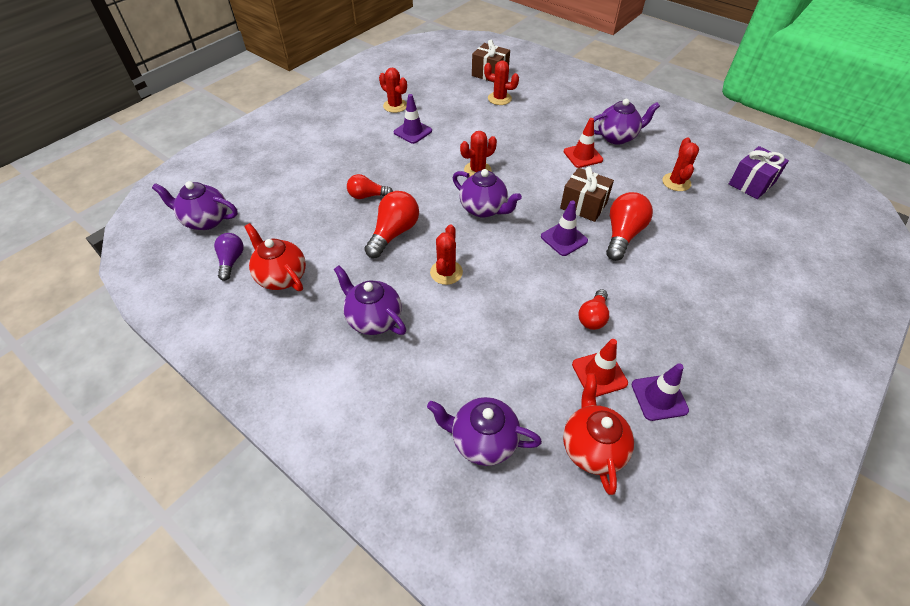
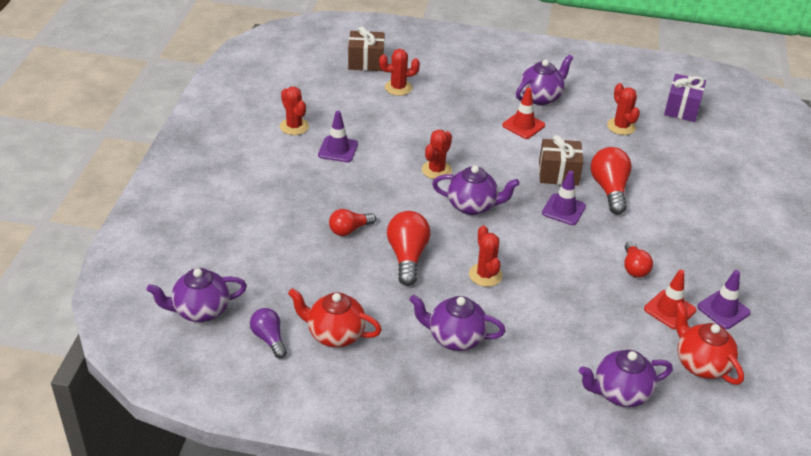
camera: 30 degrees left, 10 degrees down
(395, 106) = (294, 126): red cactus -> red cactus turned 45 degrees clockwise

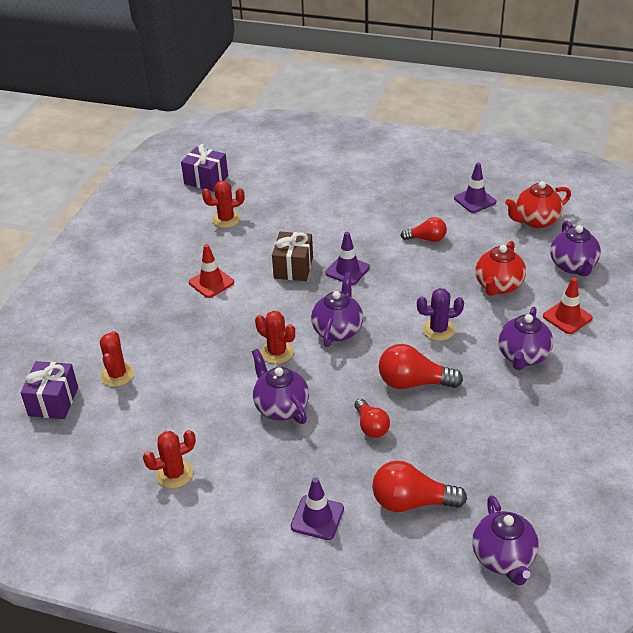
camera: 80 degrees left, 0 degrees up
(269, 338) = (539, 495): purple light bulb -> none
(335, 334) = (527, 442): red teapot -> red teapot (498, 286)
(338, 149) = (228, 433): purple traffic cone -> purple traffic cone (317, 518)
(366, 62) = (53, 401): brown gift -> purple gift
(485, 275) = (438, 330): red cactus -> purple cactus
(541, 97) = (165, 265): purple teapot -> purple teapot (281, 407)
(609, 189) = (320, 239): red light bulb -> red light bulb (411, 502)
(669, 310) = (477, 227): red traffic cone -> red traffic cone (567, 317)

